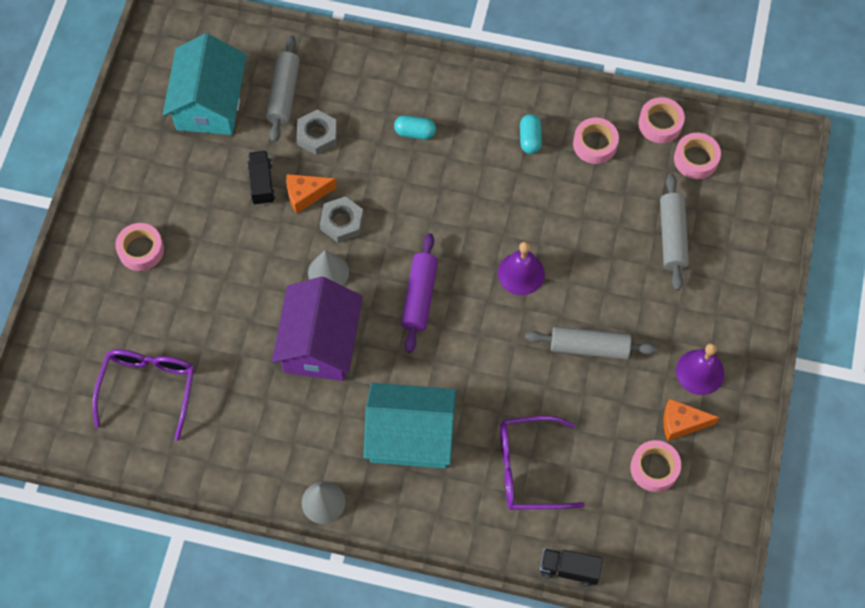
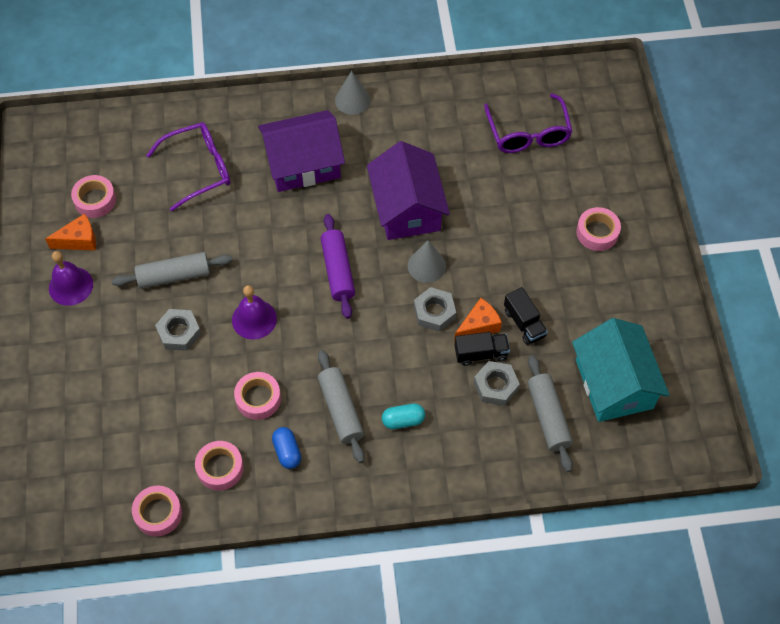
camera: 160 degrees right, 5 degrees down
(410, 435) = (303, 164): turquoise house -> purple house
(530, 139) = (287, 452): turquoise capsule -> blue capsule
(569, 569) = (146, 113): black truck -> black truck (481, 354)
(599, 284) = (179, 332): none -> grey nut
(672, 236) = (120, 399): grey rolling pin -> grey rolling pin (340, 410)
(696, 159) = (113, 486): pink tape -> pink tape (258, 398)

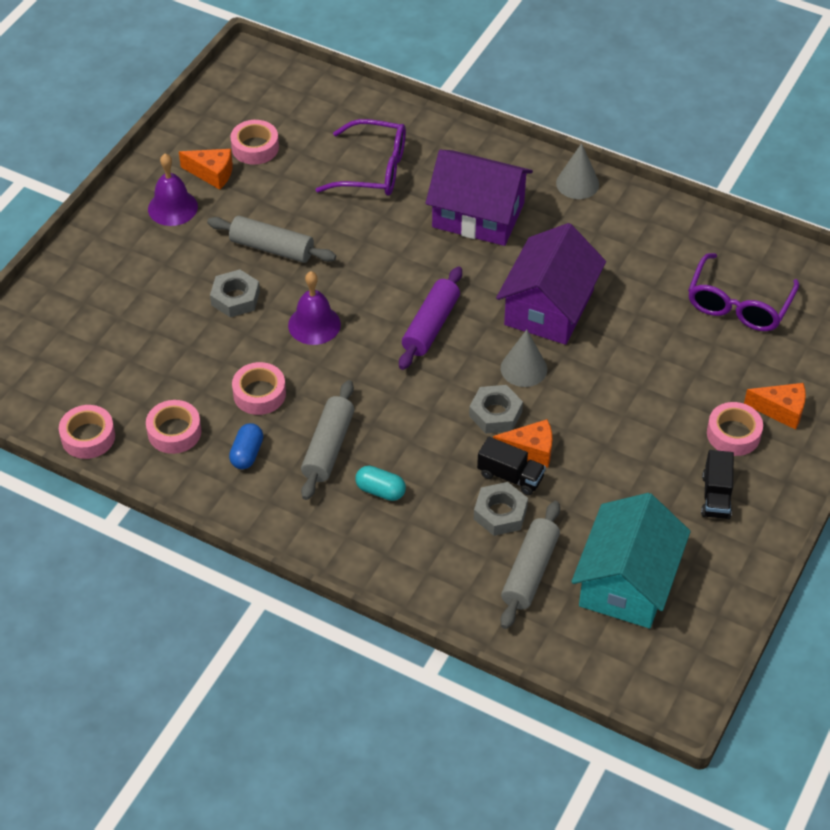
camera: 35 degrees right, 10 degrees down
(524, 323) = (579, 474): black truck -> black truck (716, 496)
(613, 197) = (781, 410): none -> orange cheese

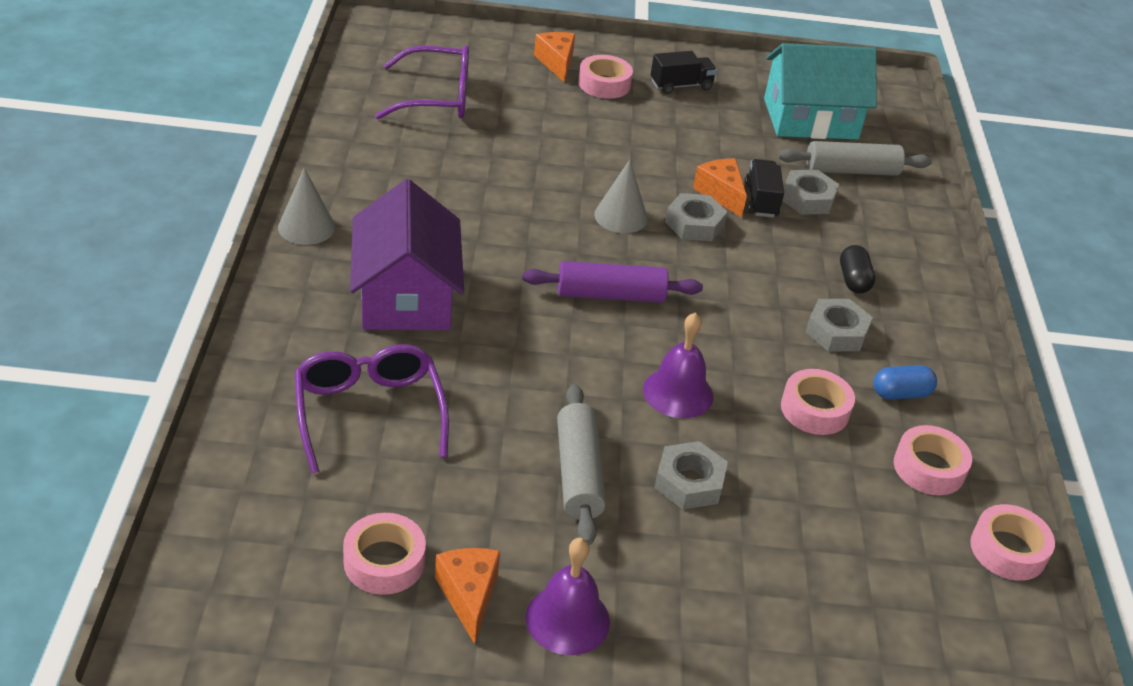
camera: 120 degrees left, 10 degrees down
(328, 447) = (836, 332): grey rolling pin -> grey nut
(380, 490) = (853, 280): turquoise capsule -> black capsule
(549, 307) = (522, 214): purple house -> none

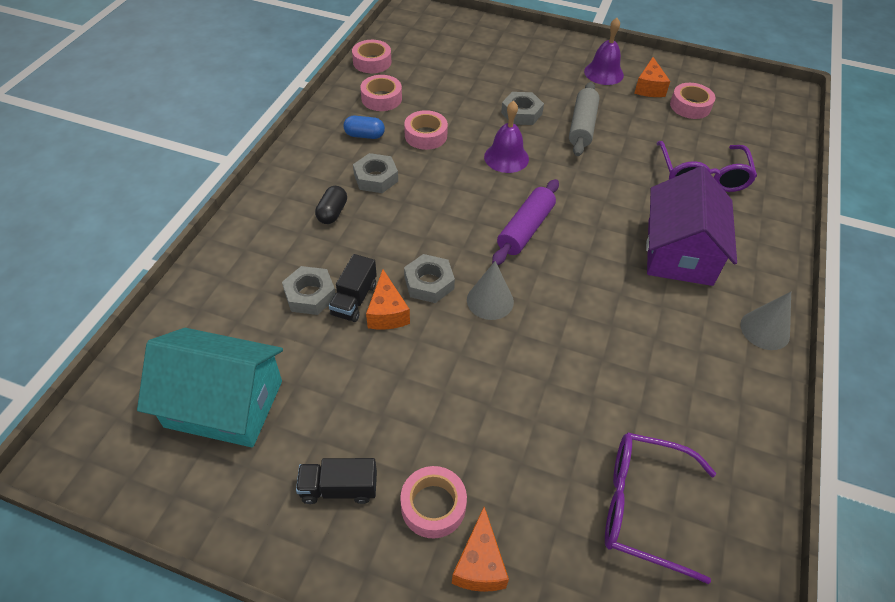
camera: 160 degrees left, 10 degrees up
(610, 295) = (525, 229): purple rolling pin -> purple rolling pin turned 75 degrees counterclockwise
(851, 170) = (241, 322): grey rolling pin -> none

